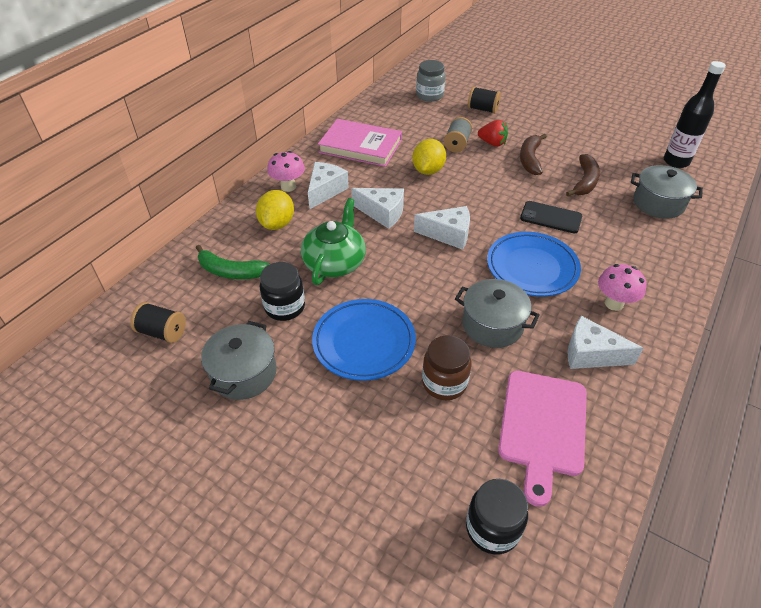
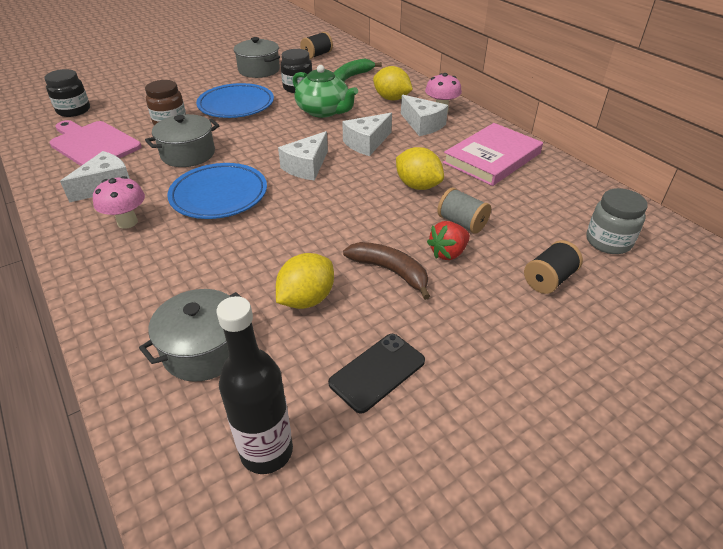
camera: 115 degrees right, 5 degrees down
(551, 217) = (270, 238): black phone -> black phone (377, 372)
(584, 182) = (306, 299): brown banana -> yellow lemon

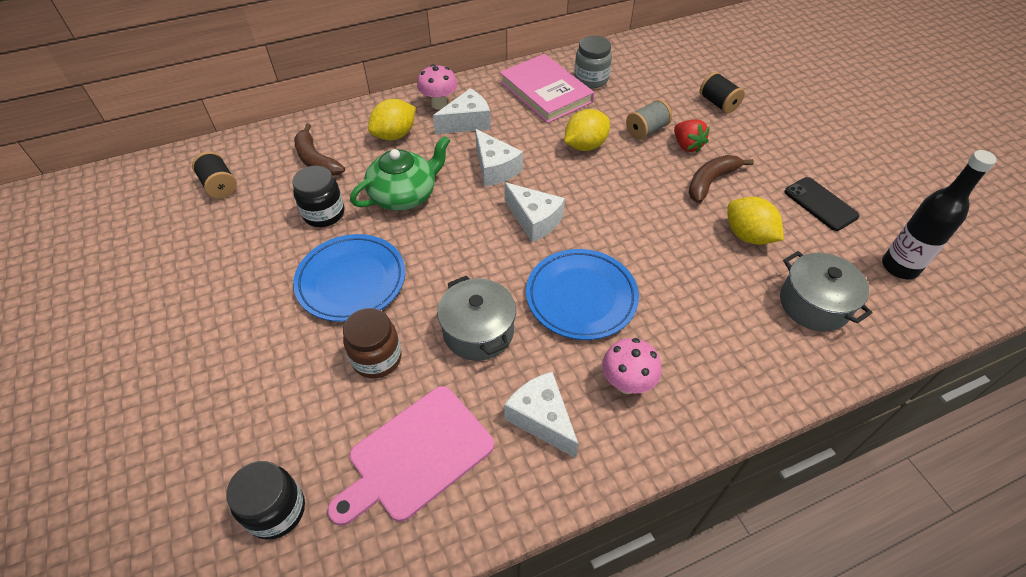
camera: 80 degrees left, 10 degrees up
(259, 70) = (238, 253): grey pot -> none
(351, 77) = (316, 160): green banana -> brown banana
(608, 242) = (674, 65): grey jar -> grey jar (591, 79)

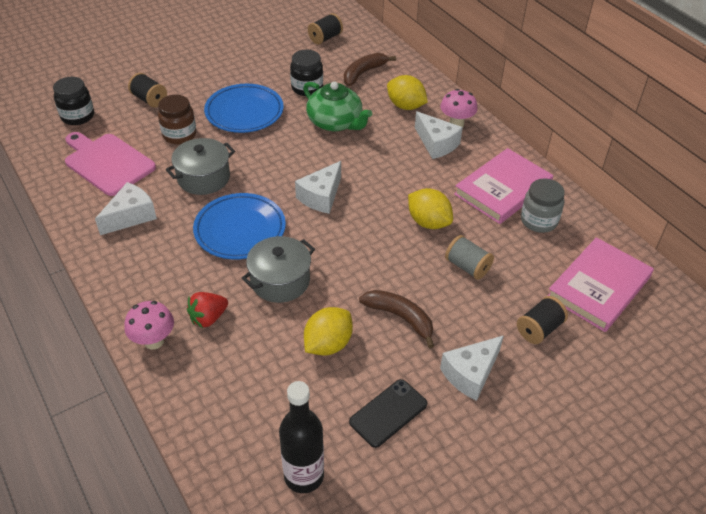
camera: 80 degrees right, 5 degrees down
(273, 399) = (149, 99): none -> black spool
(495, 168) = (379, 167): white cheese -> white cheese (470, 374)
(626, 383) = (159, 259): pink mushroom -> pink mushroom (154, 341)
(671, 65) = (598, 287): none -> pink book
(687, 146) = (452, 299): red strawberry -> red strawberry (208, 318)
(814, 304) = (246, 390): grey pot -> grey pot (280, 281)

